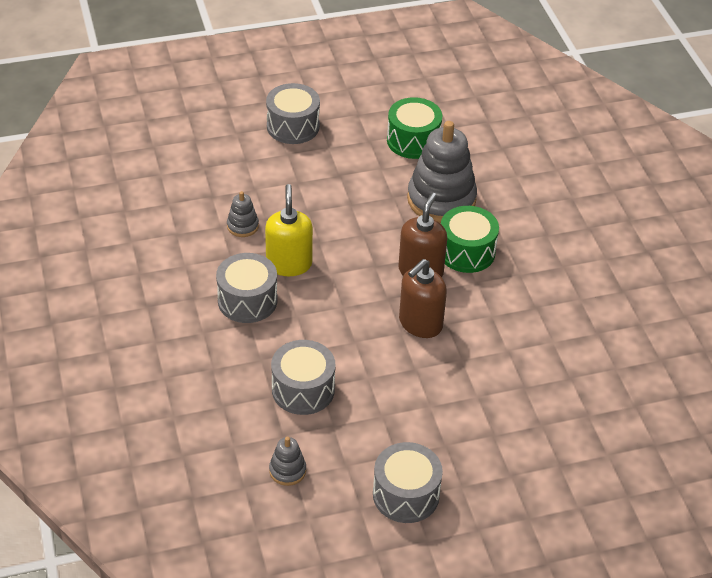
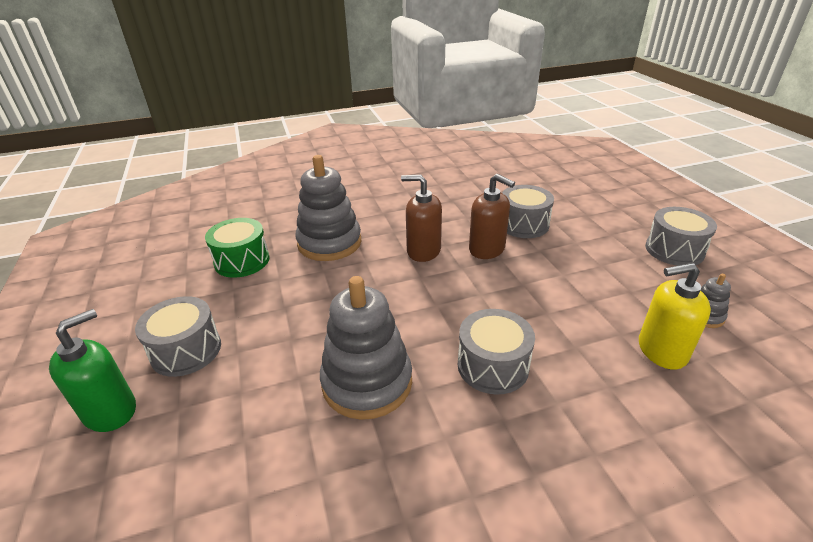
camera: 90 degrees left, 10 degrees down
(239, 102) = (110, 411): none -> green soap dispenser
(242, 226) = (367, 382): grey stacking toy -> grey stacking toy, size x2.22
(289, 264) = (427, 336): yellow soap dispenser -> yellow soap dispenser (661, 351)
(303, 390) = (600, 313): grey drum -> grey drum (523, 224)
(466, 252) = (396, 229): green drum -> none

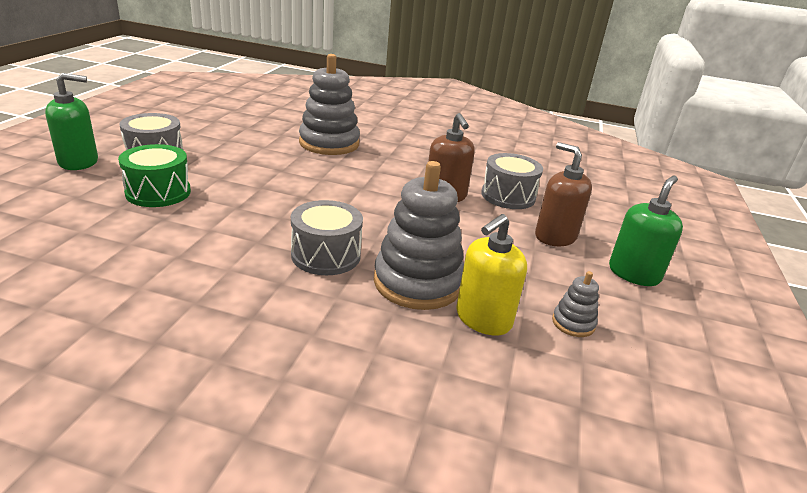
camera: 30 degrees right, 5 degrees down
(242, 261) = (256, 129): green drum -> green drum (158, 192)
(367, 382) = (228, 220): grey stacking toy -> grey stacking toy (417, 282)
(423, 251) = (390, 175): brown soap dispenser -> brown soap dispenser (555, 236)
(661, 351) = (483, 319): yellow soap dispenser -> yellow soap dispenser turned 75 degrees counterclockwise
(674, 250) = (634, 274): grey drum -> green soap dispenser

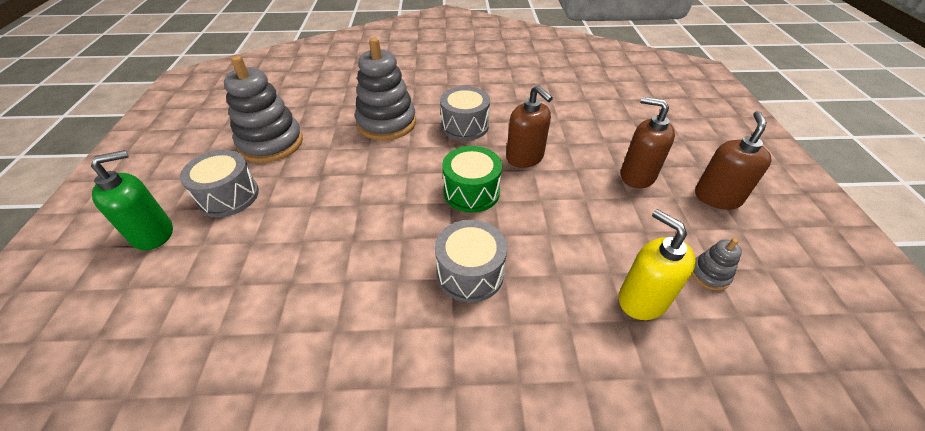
camera: 15 degrees left, 15 degrees up
(158, 192) = (263, 248): green drum -> green drum (471, 192)
(417, 282) = (566, 276): grey stacking toy -> grey stacking toy (271, 143)
(483, 319) = (642, 299): yellow soap dispenser -> yellow soap dispenser turned 120 degrees clockwise
(508, 196) = (573, 139): grey drum -> grey drum (464, 126)
(634, 274) = (717, 197): green soap dispenser -> brown soap dispenser

